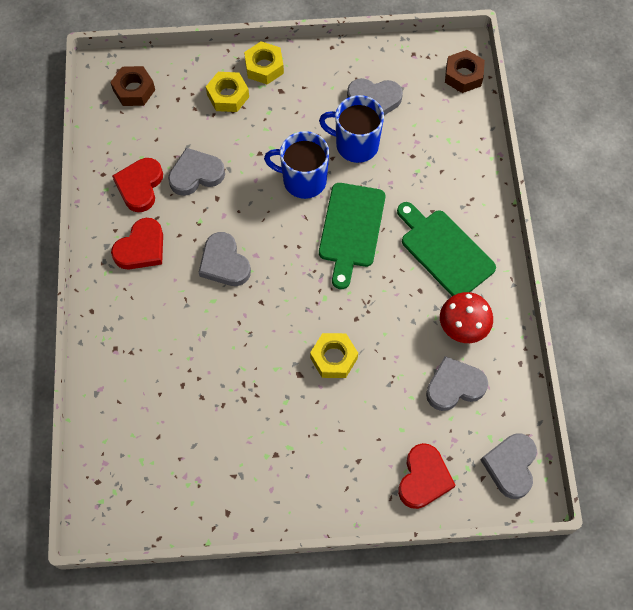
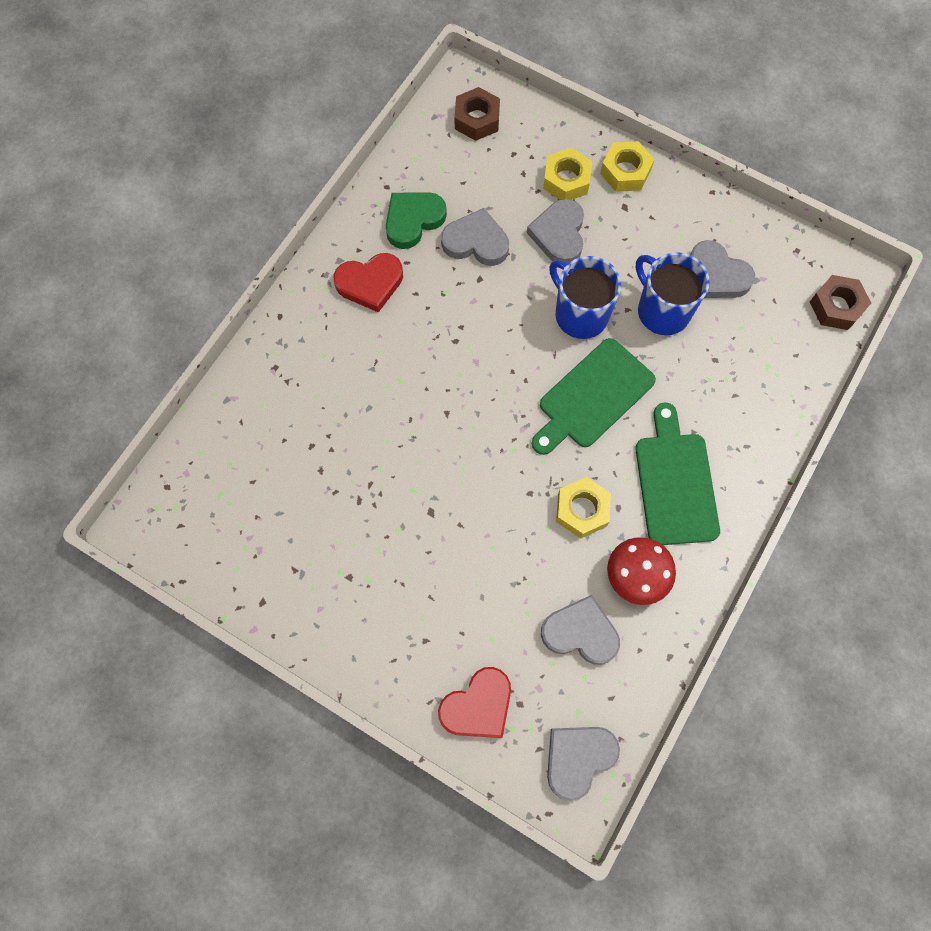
camera: 35 degrees right, 5 degrees up
(140, 186) = (413, 220): red heart -> green heart
(224, 263) = (439, 349): grey heart -> grey heart (559, 234)
(333, 358) = (477, 519): yellow nut -> yellow nut (582, 510)

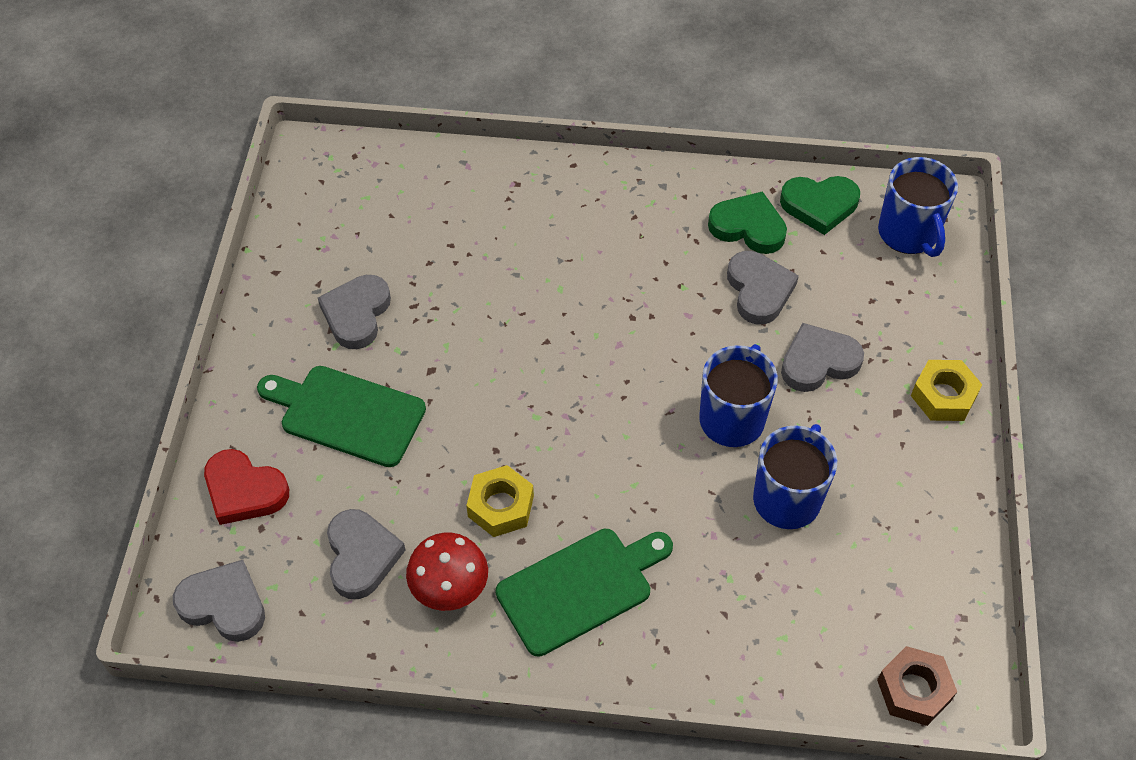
camera: 65 degrees right, 15 degrees down
(370, 283) = (653, 220): red heart -> none
(419, 163) = (819, 205): none -> green heart
(477, 119) = (908, 233): brown nut -> blue mug
(566, 180) = (891, 343): yellow nut -> none
(592, 397) = (639, 467): green cutting board -> green cutting board (347, 414)
(716, 275) = (870, 539): grey heart -> grey heart (356, 314)

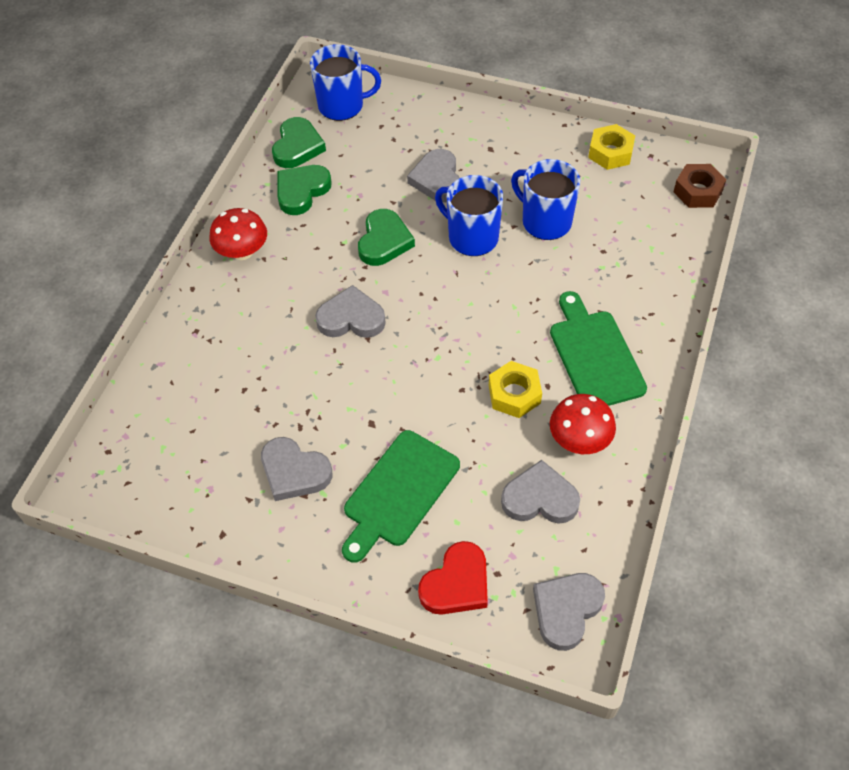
camera: 75 degrees left, 0 degrees up
(638, 195) = (242, 252): none -> red mushroom
(696, 326) = (384, 241): none -> green heart
(759, 290) = (363, 198): grey heart -> grey heart (351, 318)
(943, 396) = (484, 122): yellow nut -> yellow nut (610, 152)

